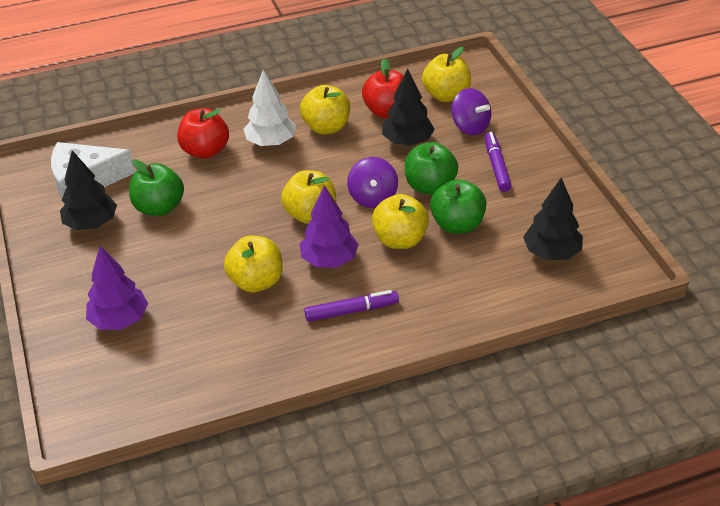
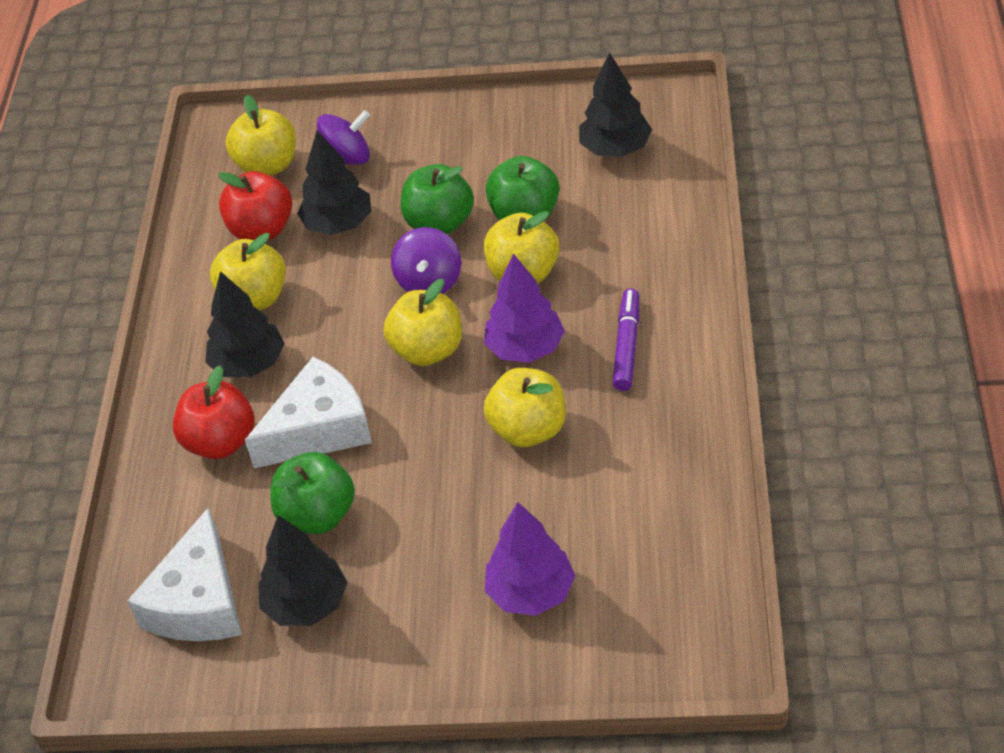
camera: 65 degrees left, 5 degrees up
(227, 187) = (319, 429): none -> white cheese
(271, 142) = (249, 364): white tree -> black tree
(373, 197) = (429, 282): purple spinning top -> purple spinning top turned 75 degrees clockwise
(496, 166) = (438, 155): purple marker -> none

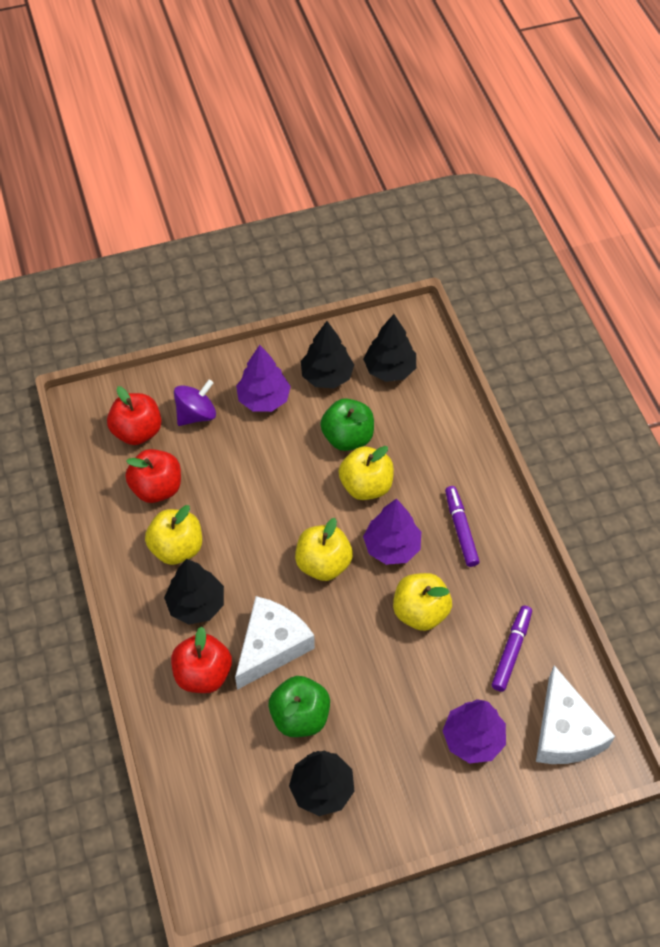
camera: 25 degrees left, 10 degrees up
(199, 602) = (243, 808): white cheese -> white cheese (565, 731)
(267, 166) = (137, 431): yellow apple -> red apple
(338, 224) = (213, 471): black tree -> black tree (327, 376)
(429, 282) = (301, 506): purple spinning top -> none
(438, 156) = (264, 399): none -> purple tree
(440, 223) = (288, 456): green apple -> none
(630, 501) = (511, 651): none -> purple marker

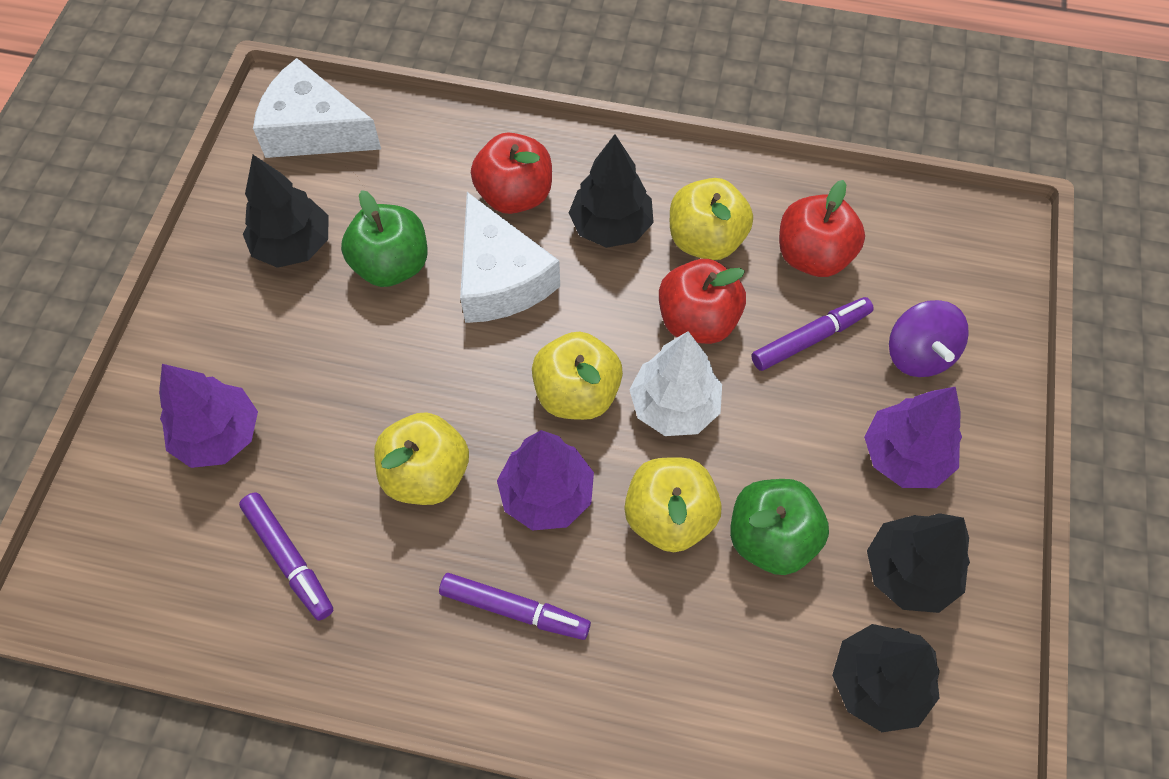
camera: 120 degrees right, 5 degrees up
(137, 431) = (922, 271): red apple -> red apple (697, 321)
(216, 467) = (809, 339): none -> purple marker
(300, 512) = (674, 406): none -> white tree
(565, 731) = (137, 554): white cheese -> white cheese (314, 130)

